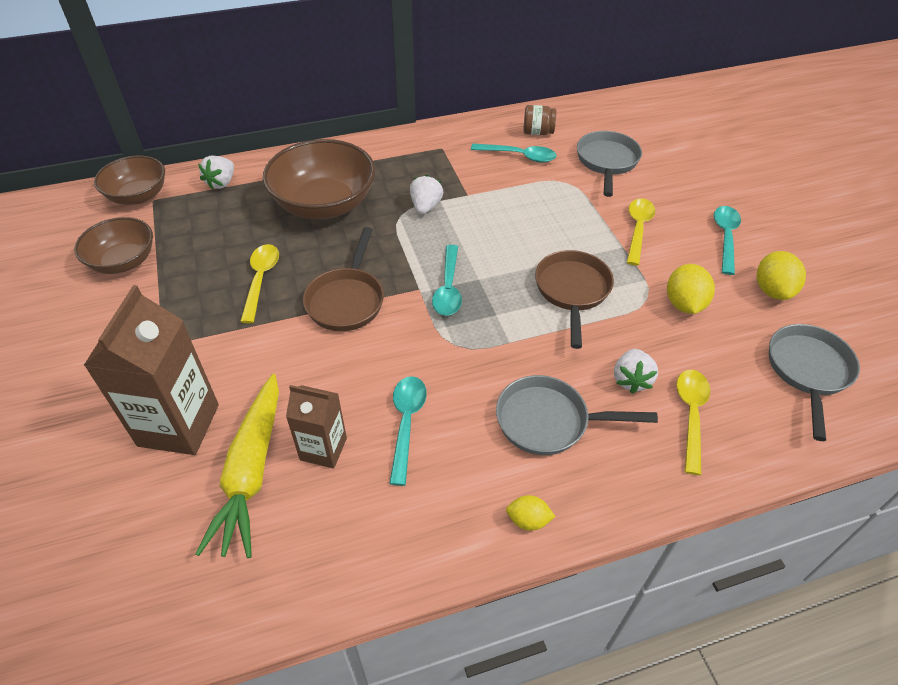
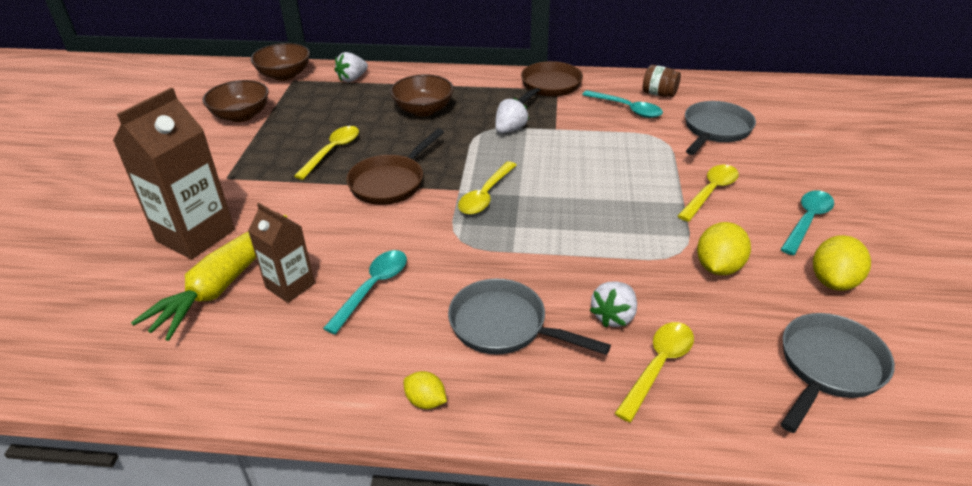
camera: 25 degrees right, 10 degrees down
(324, 204) = (423, 110): brown bowl -> brown bowl, size x0.62
(448, 288) = (485, 195): turquoise spoon -> yellow spoon
(572, 291) = (604, 227): brown pan -> brown pan (548, 87)

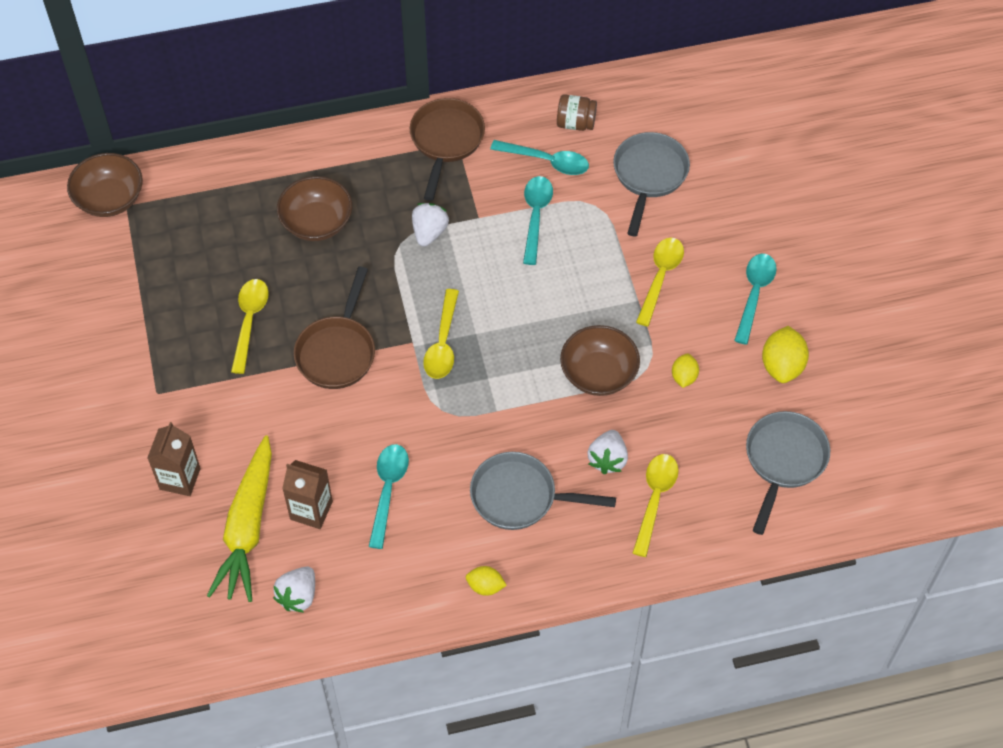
camera: 20 degrees left, 20 degrees up
(195, 235) = (180, 479): brown carton -> brown carton, size x0.58
(241, 115) = (105, 289): brown bowl -> brown bowl (598, 373)
(352, 79) = (201, 185): white strawberry -> white strawberry (298, 596)
(605, 136) = (535, 216): none -> turquoise spoon
(718, 267) = (684, 377): yellow lemon -> yellow lemon, size x0.59

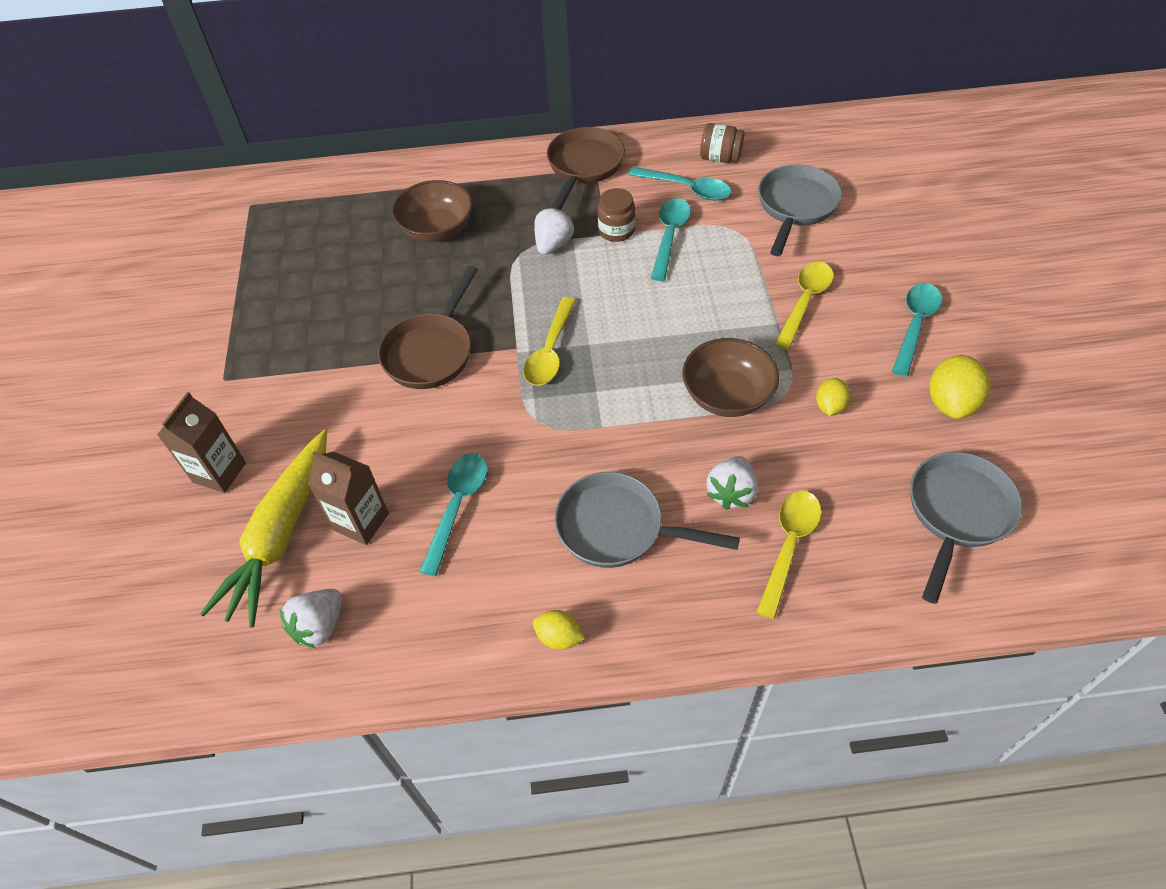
camera: 10 degrees right, 5 degrees down
(110, 199) = (235, 198): brown bowl -> none
(249, 321) = (343, 316): yellow spoon -> none
(486, 213) = (616, 230): none -> brown jar

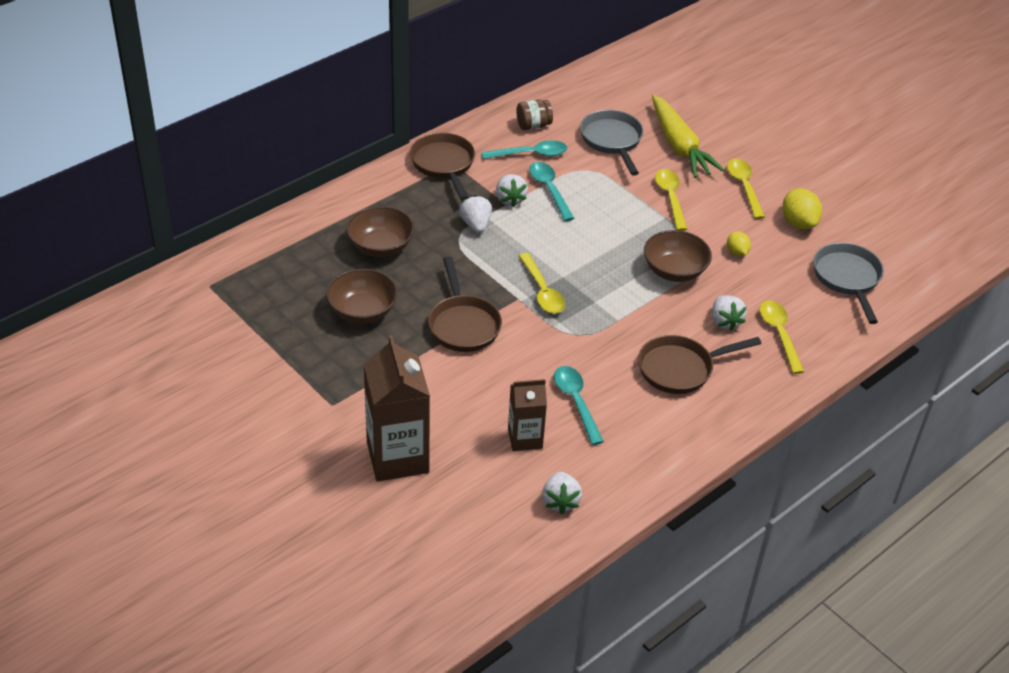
camera: 40 degrees left, 10 degrees down
(219, 472) = (397, 457): brown carton -> brown carton, size x1.71
(280, 535) = (481, 470): yellow carrot -> yellow carrot (679, 146)
(351, 291) = (362, 311): none -> brown bowl
(559, 637) = (702, 437): yellow lemon -> none
(616, 230) = (510, 199): brown jar -> white strawberry
(618, 528) = (680, 369): grey pan -> brown pan
(915, 325) = (744, 187): turquoise spoon -> yellow spoon

